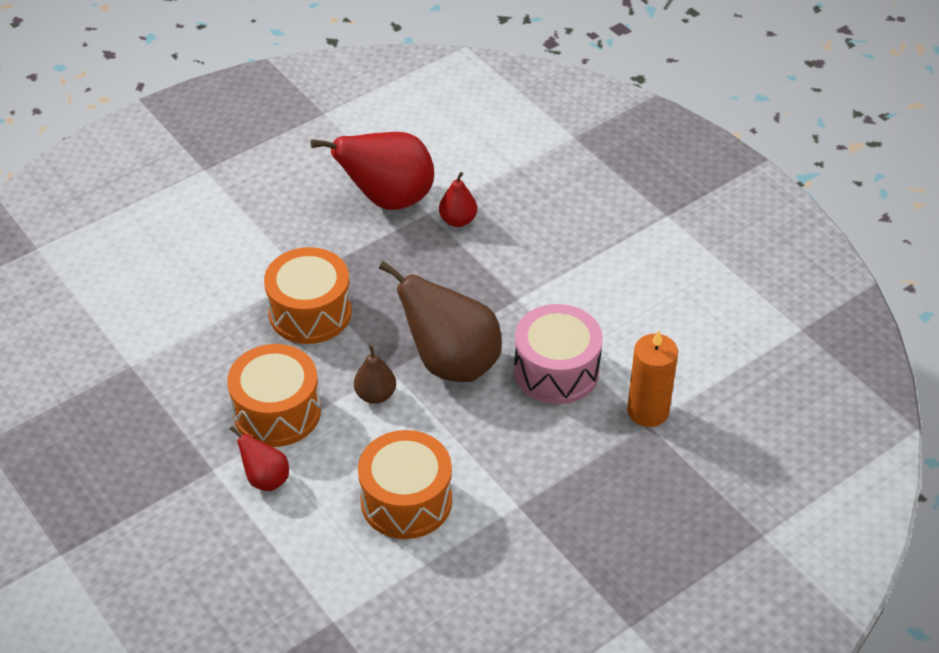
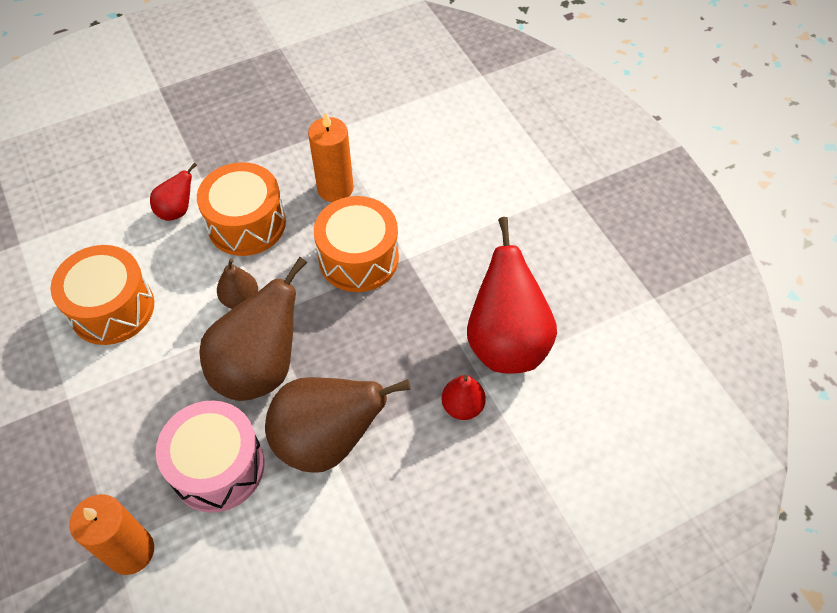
camera: 100 degrees right, 10 degrees up
(219, 346) = (335, 188): none -> orange candle
(512, 302) = (327, 440): none -> brown pear

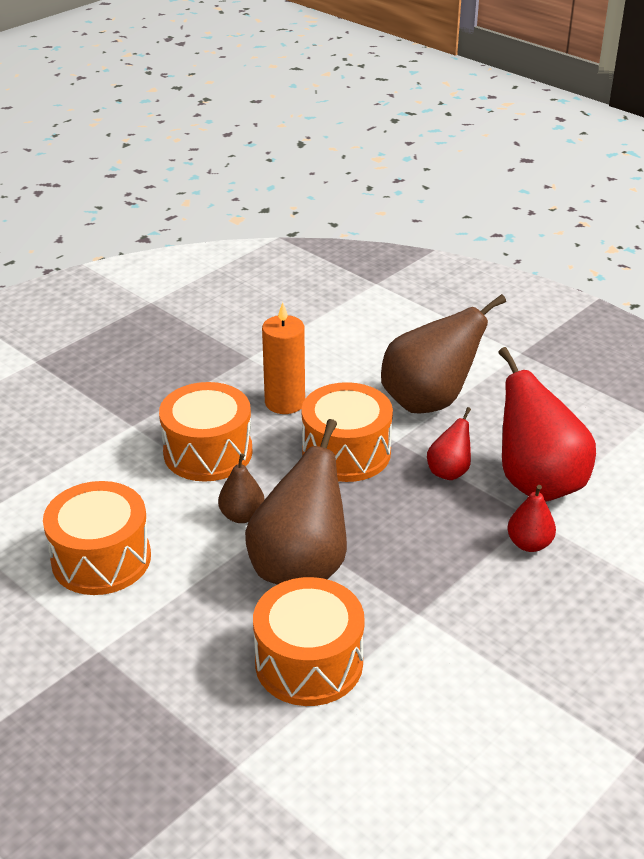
camera: 20 degrees left, 20 degrees down
(131, 551) = (259, 764): orange candle -> none
(177, 210) = (123, 458): red pear -> red pear (449, 471)
(218, 467) = (309, 662): pink drum -> orange drum
(327, 440) = (411, 608): brown pear -> brown pear (429, 401)

